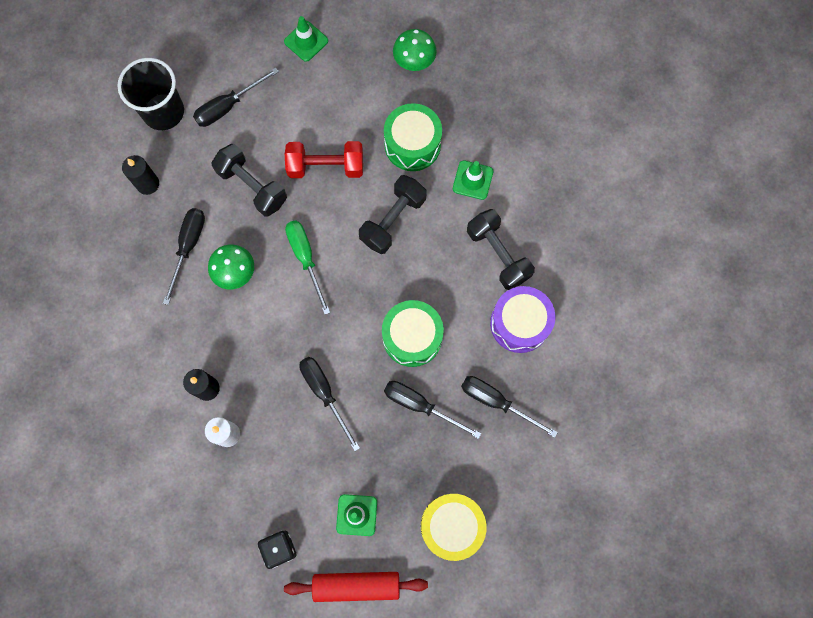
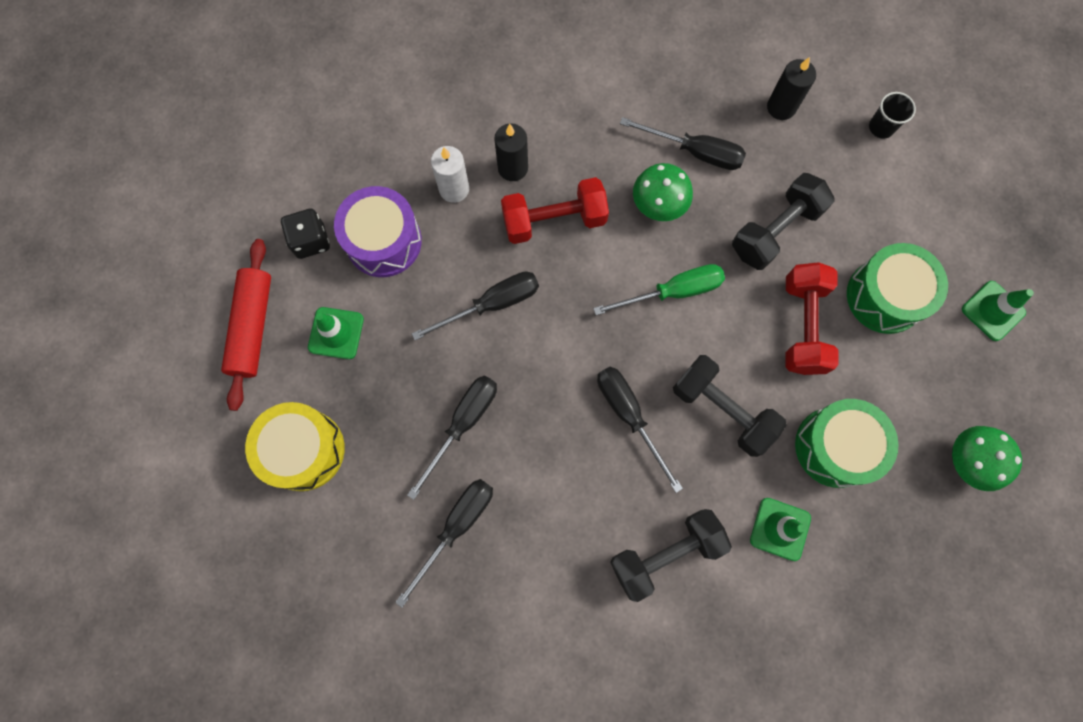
camera: 95 degrees right, 0 degrees up
(163, 112) = (881, 127): black cup -> black cup, size x0.48
(228, 106) = (890, 205): black screwdriver -> black screwdriver (629, 416)
(252, 351) = (554, 220): none -> red dumbbell
(412, 337) = (555, 421): green drum -> green drum (885, 296)
(519, 323) = (563, 573): purple drum -> purple drum (383, 241)

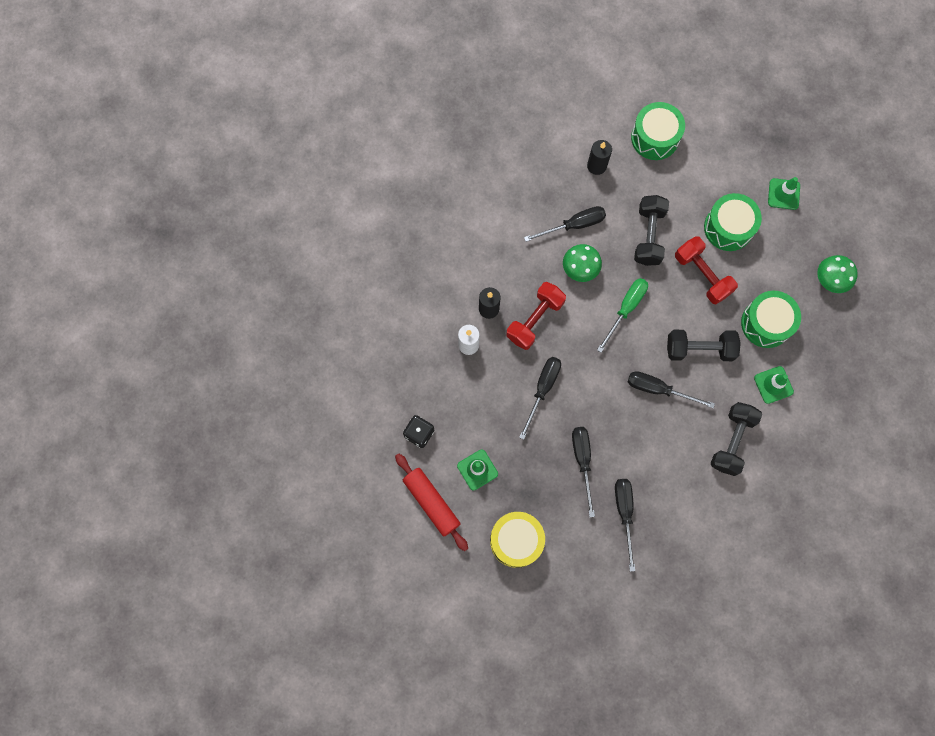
camera: 40 degrees left, 0 degrees up
(383, 241) = (457, 402): purple drum -> none
(881, 127) = (655, 137): black cup -> green drum

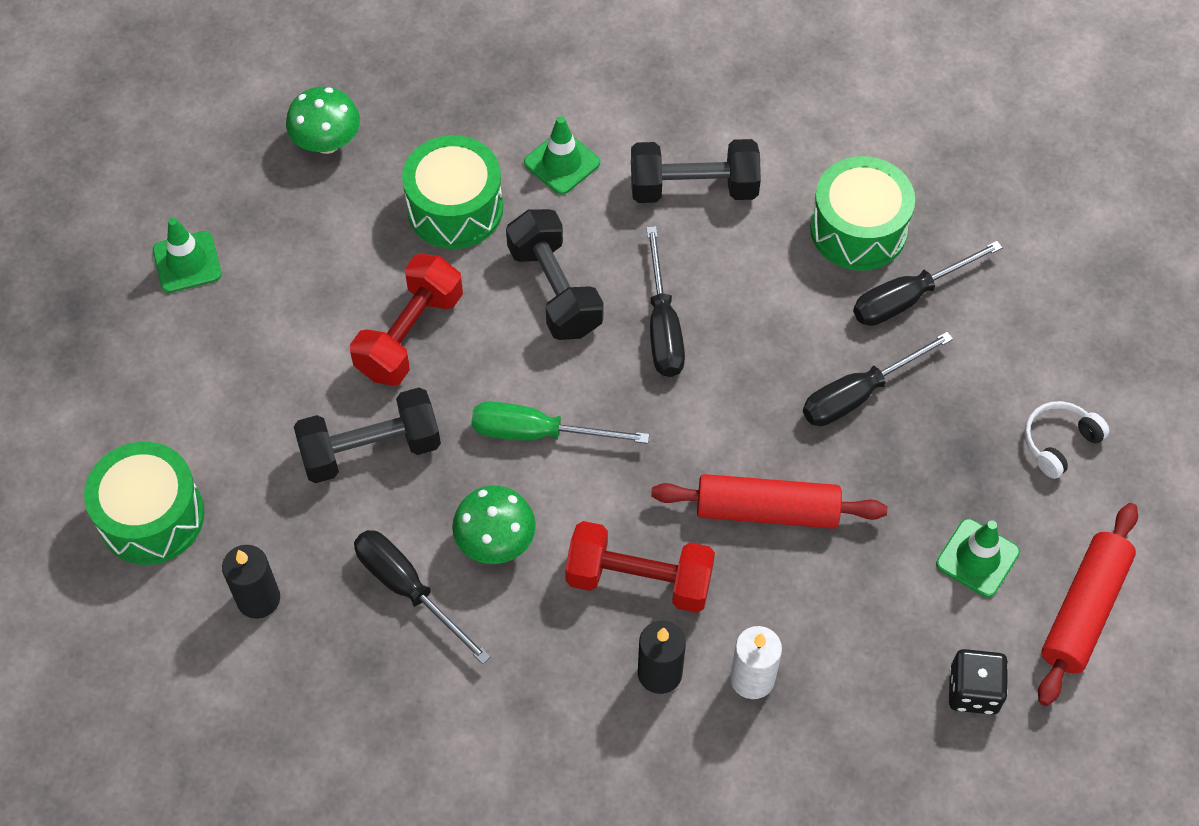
camera: 115 degrees left, 15 degrees down
(516, 540) = (1059, 442): yellow drum -> white headphones
(542, 389) = (767, 510): black screwdriver -> red rolling pin
(728, 227) = (294, 326): green drum -> green drum (858, 229)

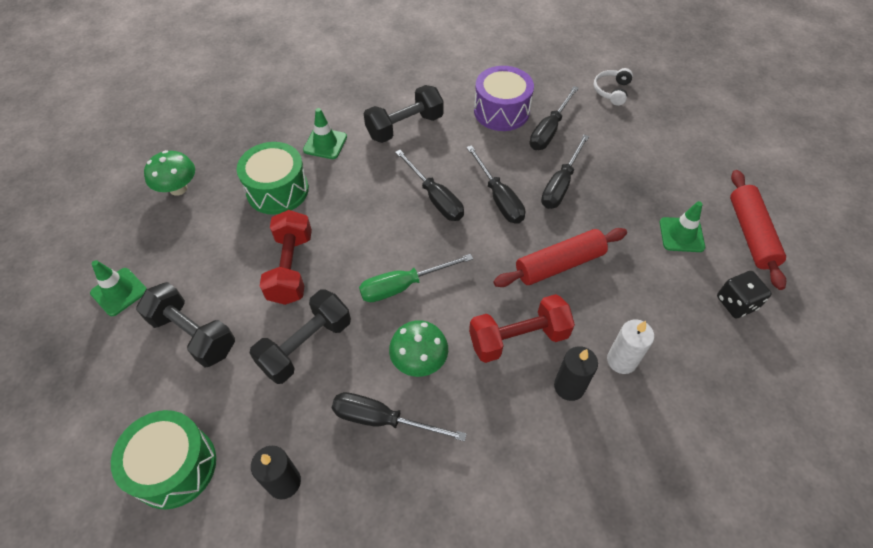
camera: 30 degrees left, 5 degrees down
(555, 290) = (363, 206): black dumbbell -> black dumbbell (193, 334)
(753, 370) = (498, 198): none -> black screwdriver
(858, 229) = (501, 111): green drum -> purple drum
(1059, 442) = (671, 162): white headphones -> white headphones (611, 91)

